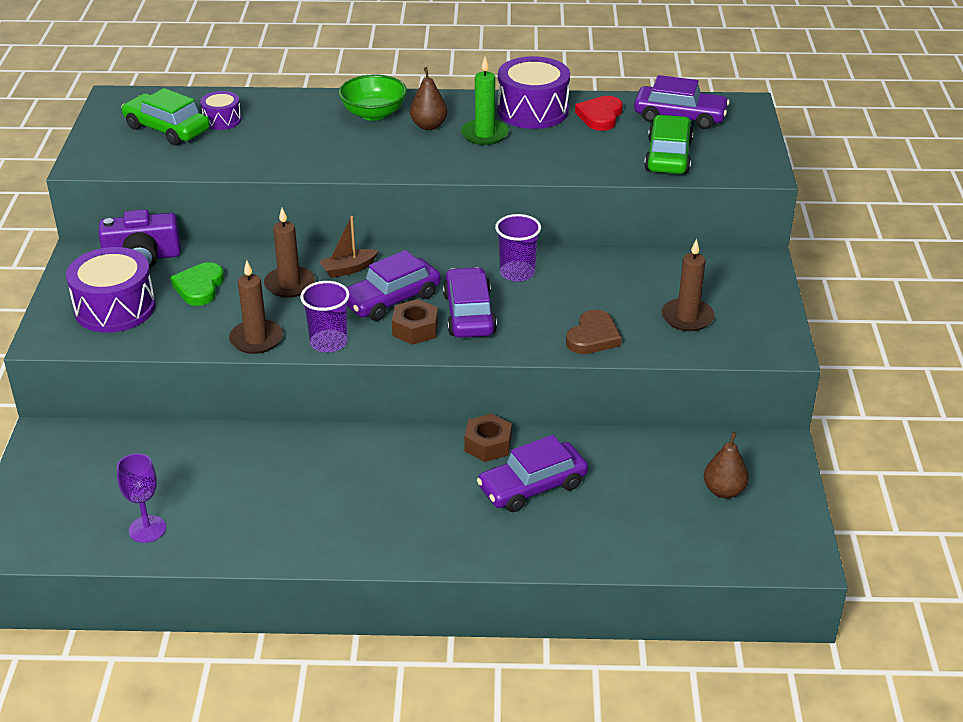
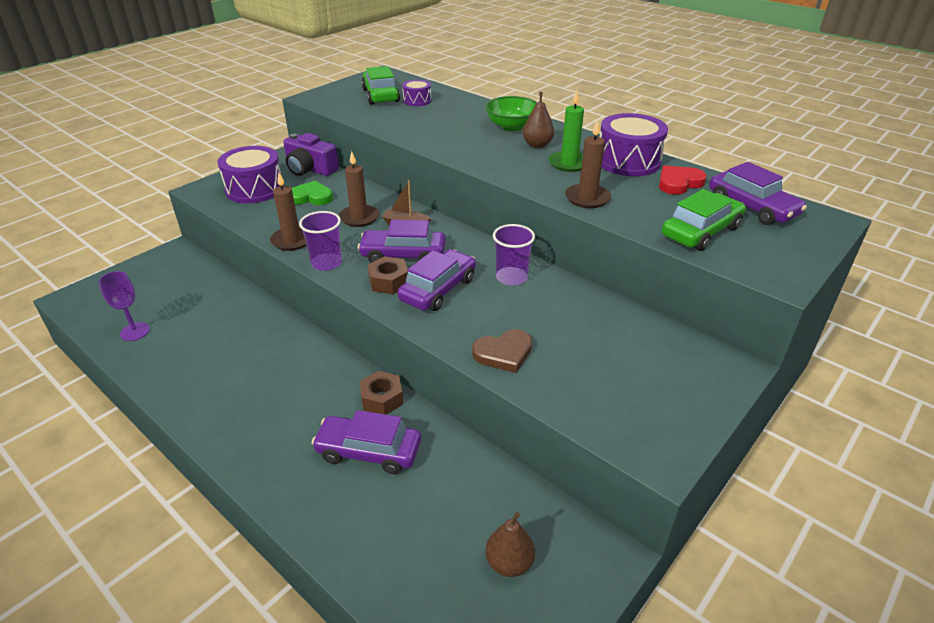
camera: 40 degrees right, 0 degrees up
(199, 287) = (311, 197): green heart -> green heart turned 45 degrees clockwise
(687, 317) = (604, 380): brown candle -> brown candle (587, 198)

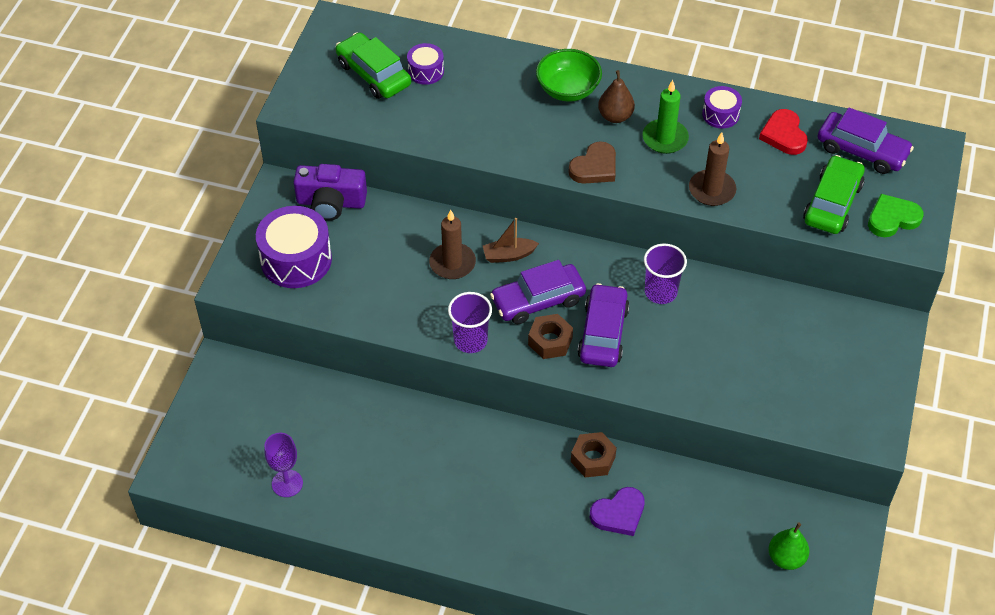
camera: 25 degrees left, 15 degrees up
(292, 240) = (409, 323): brown candle -> none
(311, 197) = (373, 250): green heart -> green heart (892, 218)
(369, 451) = (619, 514): purple car -> purple heart
(503, 353) = (707, 385): brown heart -> brown heart (594, 167)
(509, 563) = (786, 558): brown pear -> green pear
(628, 161) = (720, 114): purple drum -> purple drum, size x0.53
(679, 183) = (784, 135): red heart -> red heart turned 45 degrees counterclockwise

